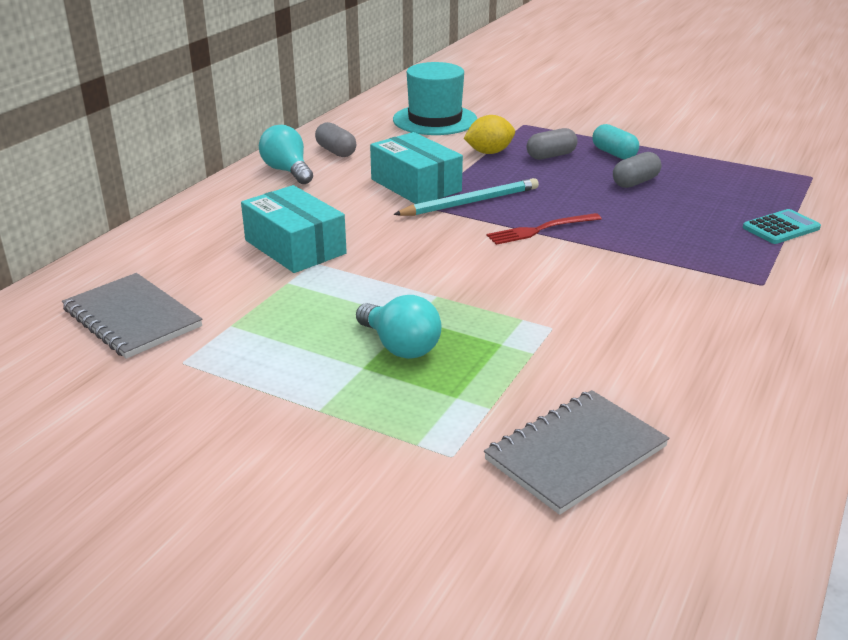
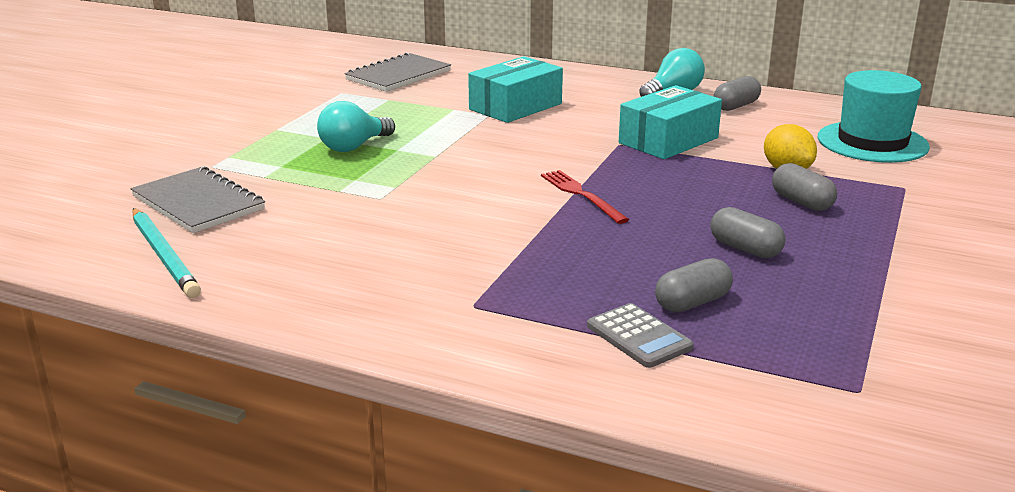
camera: 85 degrees right, 5 degrees down
(470, 202) = (637, 164): turquoise pencil -> turquoise pencil (164, 255)
(614, 153) = (840, 240): turquoise capsule -> none
(724, 207) = (692, 303): none -> grey capsule
(781, 228) = (638, 337): turquoise calculator -> grey calculator

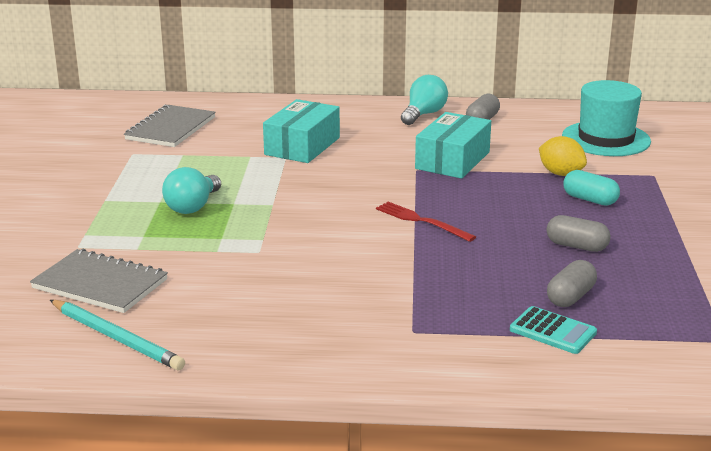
camera: 20 degrees left, 0 degrees up
(638, 337) = (552, 331): grey calculator -> turquoise calculator
(801, 202) = (590, 200): grey capsule -> turquoise capsule

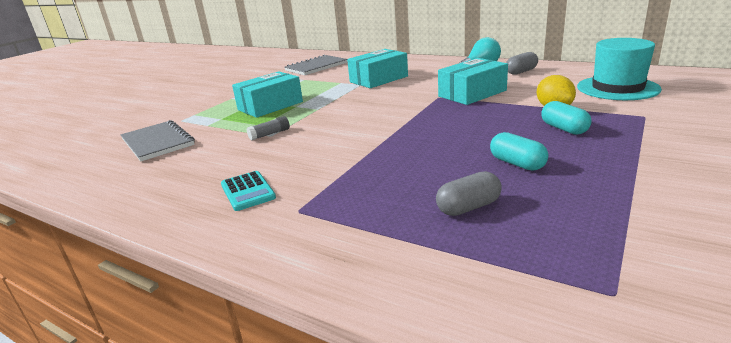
camera: 30 degrees right, 0 degrees up
(117, 338) = (113, 176): turquoise pencil -> none
(193, 207) = (270, 106): turquoise light bulb -> turquoise box
(255, 250) = (269, 134): none -> grey glue stick
(421, 221) = (404, 129): red fork -> none
(552, 331) = (418, 237): turquoise calculator -> turquoise calculator (247, 191)
(576, 246) = (517, 163): grey capsule -> turquoise capsule

